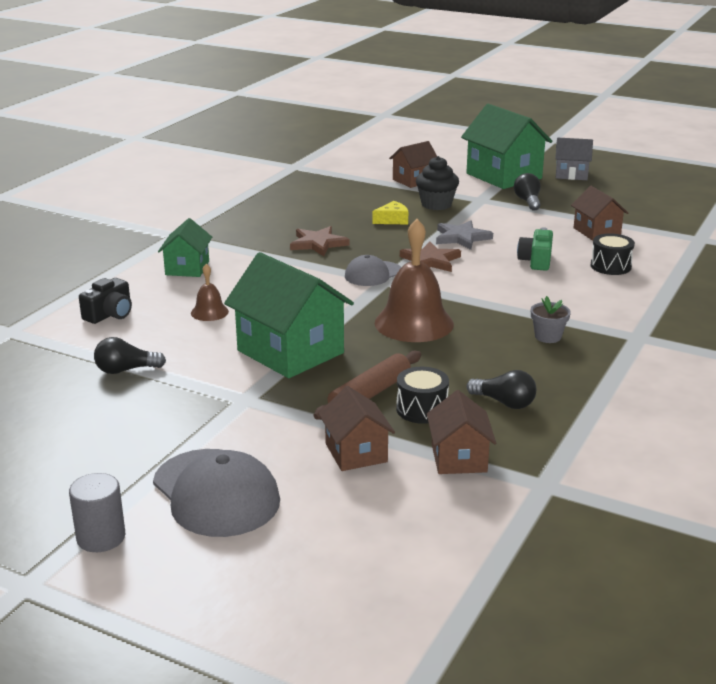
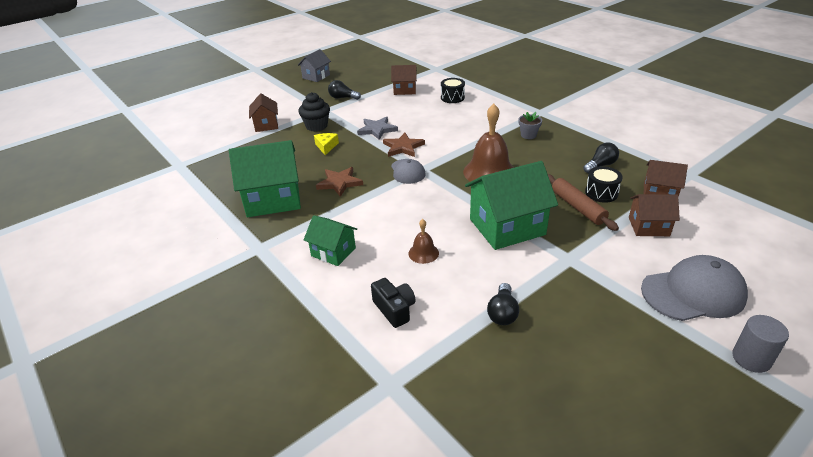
camera: 65 degrees left, 10 degrees up
(504, 176) = (295, 95): green house -> green house (273, 199)
(536, 261) = (430, 115): green camera -> none

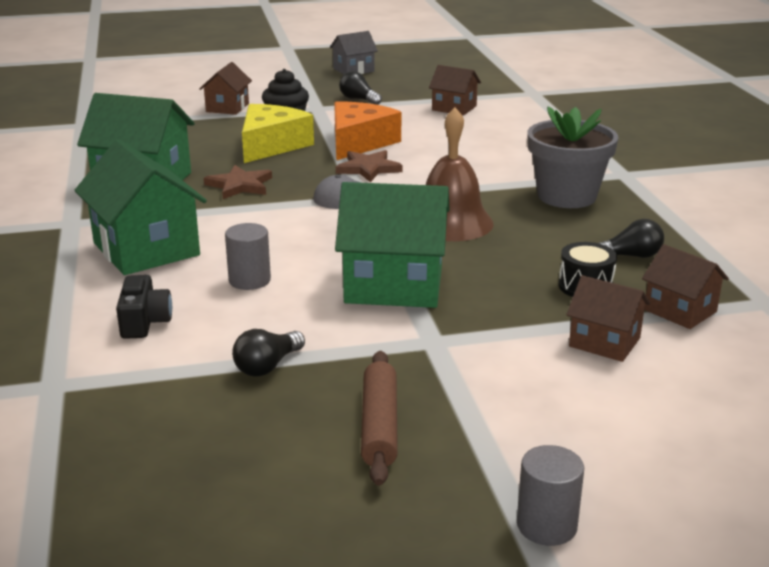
camera: 25 degrees right, 10 degrees down
(326, 146) = (271, 145): yellow cheese -> yellow cheese, size x2.08
(333, 252) = (146, 249): green house -> green house, size x1.78
(377, 130) = (359, 142): grey star -> orange cheese
(423, 253) = (249, 280): brown bell -> grey cylinder
(452, 98) = (511, 130): black drum -> none
(528, 135) = (566, 196): grey flower pot -> grey flower pot, size x2.25
(577, 207) = (525, 292): brown rolling pin -> brown rolling pin (379, 426)
(693, 293) = (564, 431): grey cap -> none

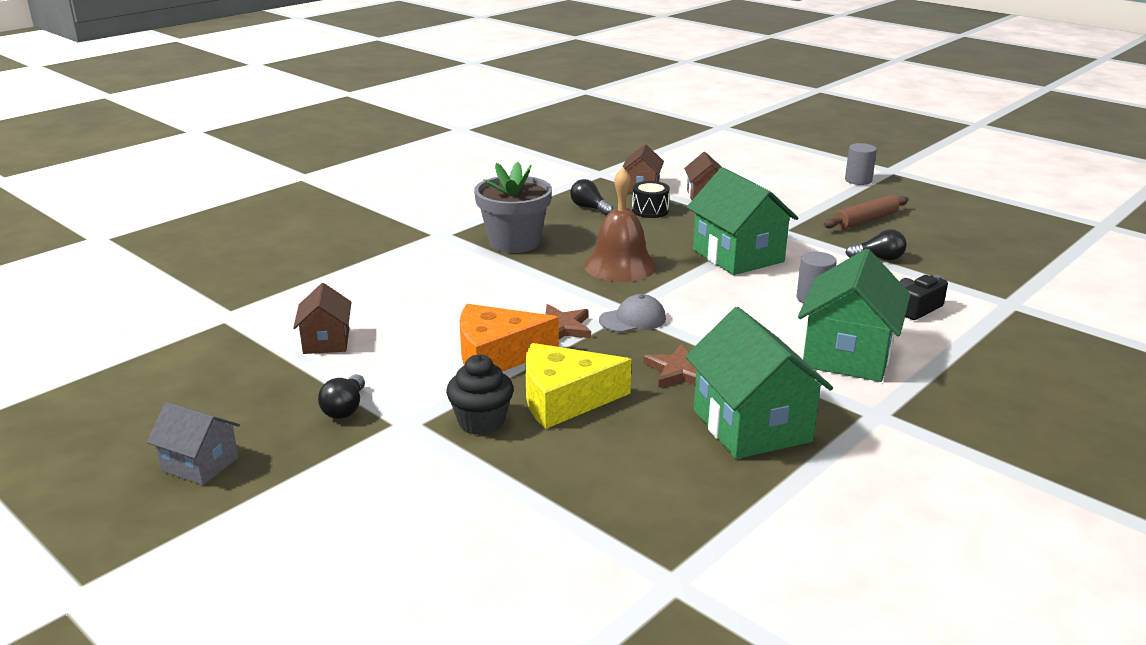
camera: 125 degrees left, 0 degrees up
(227, 108) = (472, 491): brown house -> none

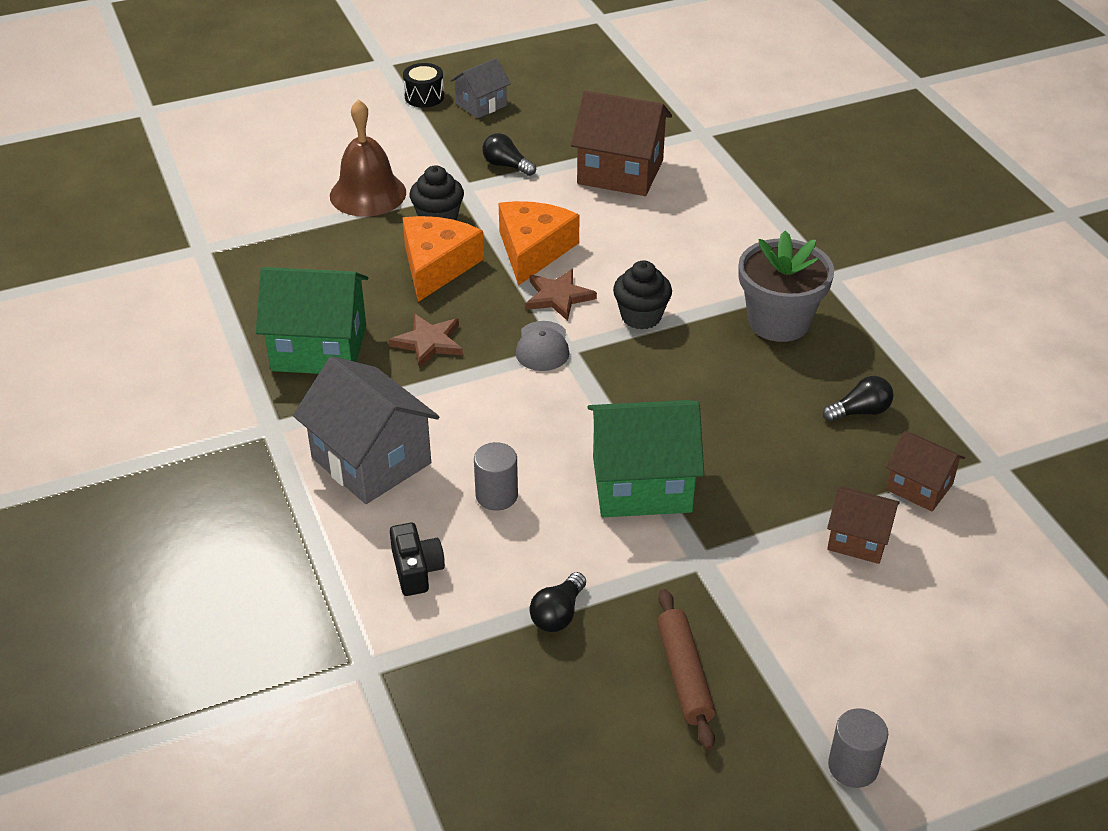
camera: 115 degrees right, 15 degrees up
(326, 342) = (620, 172): brown house -> brown house, size x1.78
(554, 289) = (641, 316): none -> black cupcake
(564, 399) = (437, 266): yellow cheese -> orange cheese
(620, 265) = (671, 379): brown bell -> brown bell (368, 194)
(650, 211) = (825, 463): black drum -> black drum (424, 97)
(847, 355) = (371, 460): green house -> grey house

